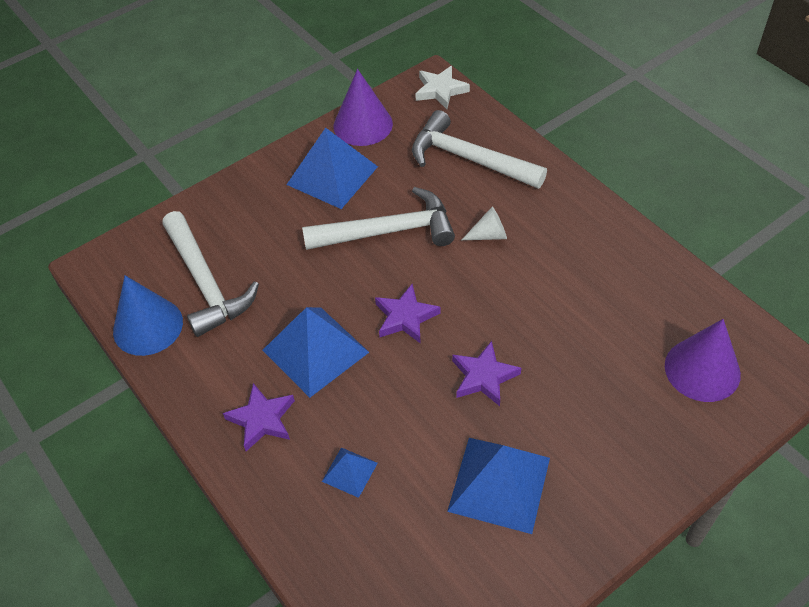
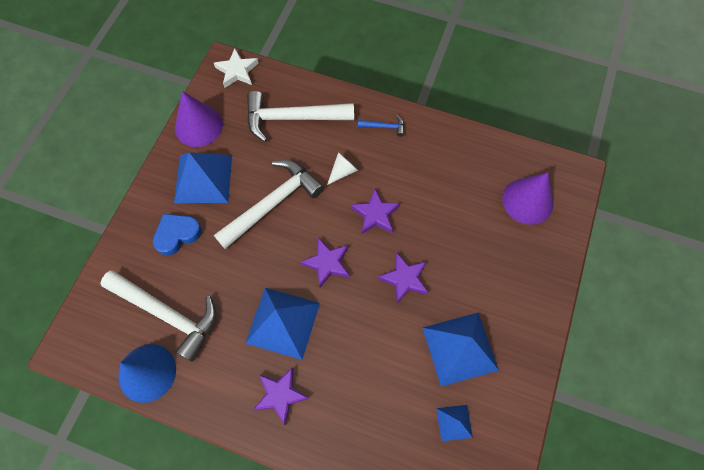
camera: 35 degrees left, 15 degrees up
(268, 215) = (177, 235): none -> blue heart
(350, 472) = (364, 397): blue pyramid -> blue pyramid (454, 422)
(496, 295) = (375, 214): none -> purple star
(571, 211) = (384, 127): none -> blue hammer

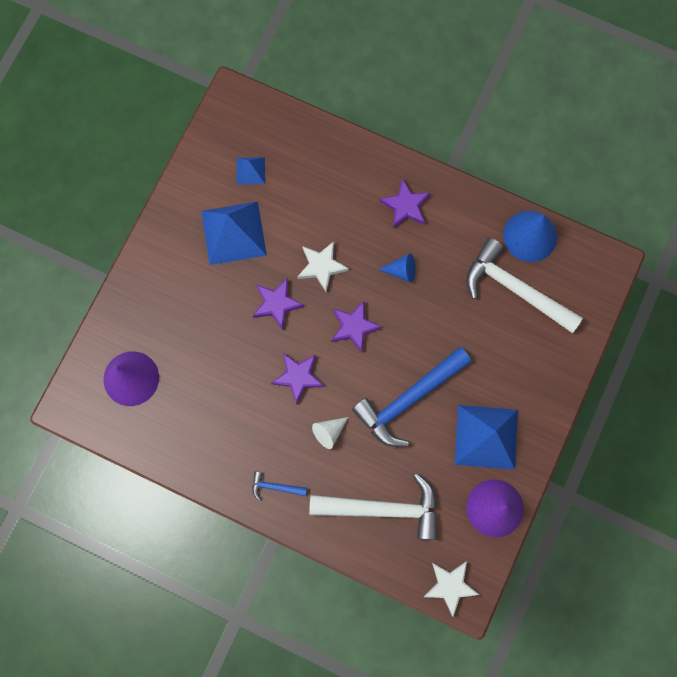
camera: 175 degrees left, 10 degrees up
(177, 235) = (511, 371): blue heart -> none
(273, 203) = (408, 399): white hammer -> blue hammer
(283, 323) = (401, 271): blue pyramid -> blue cone
(364, 320) = (321, 266): none -> white star

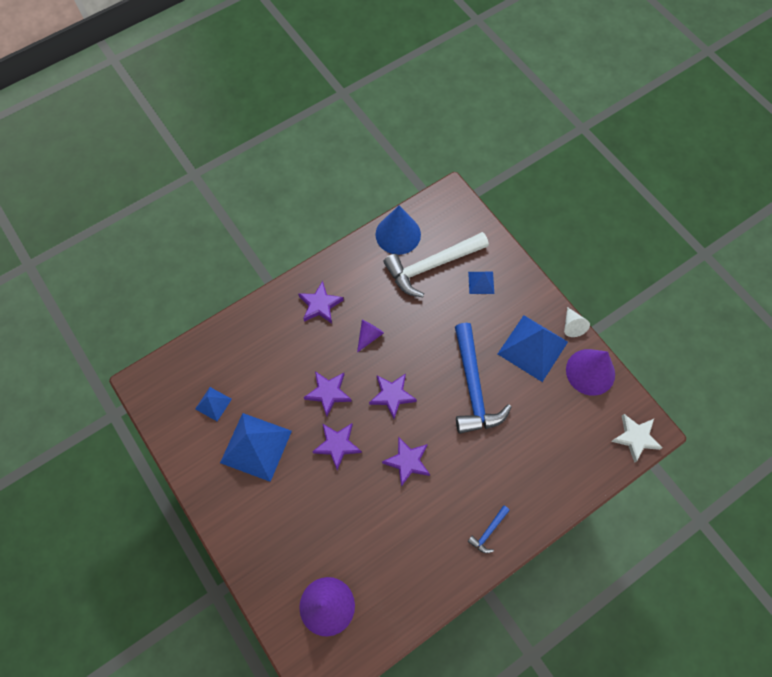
camera: 60 degrees left, 10 degrees down
(321, 266) = (328, 393): white star -> purple star
(329, 432) = (466, 462): white cone -> white cone (572, 326)
(383, 508) = (550, 454): white hammer -> none
(401, 271) = (369, 336): blue cone -> purple cone
(527, 348) = (481, 282): none -> blue pyramid

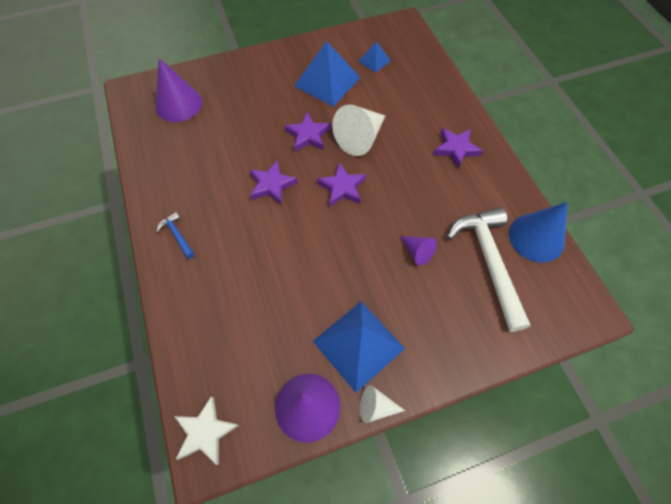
camera: 105 degrees right, 5 degrees down
(328, 393) = (360, 138): purple star -> white cone
(369, 336) = (412, 182): purple cone -> purple cone (417, 252)
(473, 387) = (328, 264): blue hammer -> none
(481, 282) = (458, 311): blue pyramid -> none

